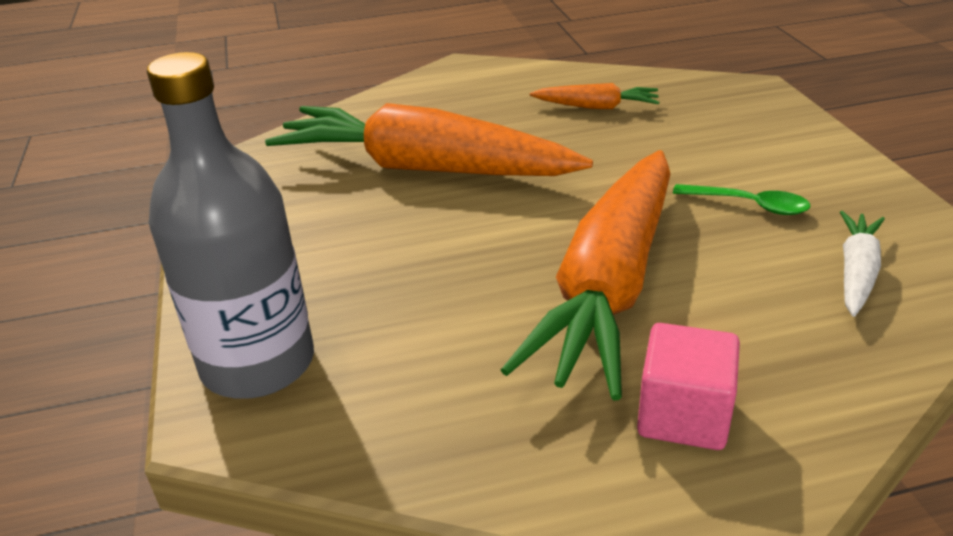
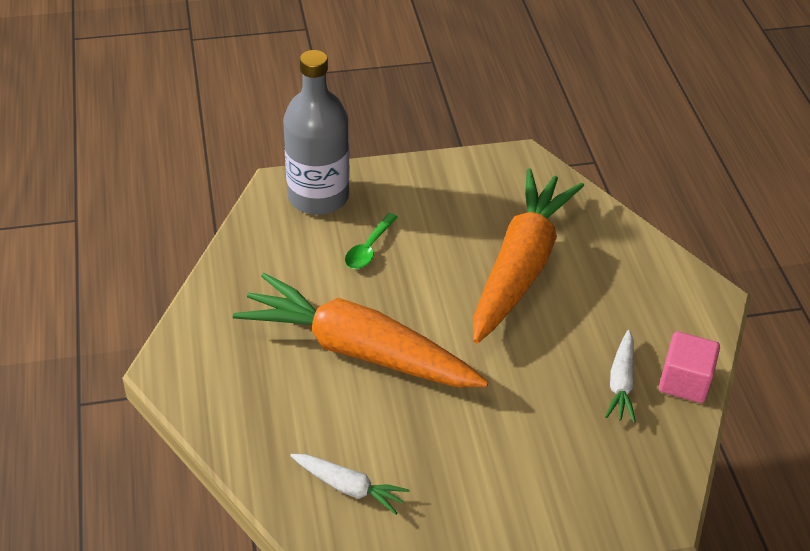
camera: 90 degrees right, 10 degrees up
(597, 107) = (621, 383): orange carrot -> white carrot
(683, 415) = (238, 363): pink cube -> pink cube (684, 382)
(749, 205) = (444, 450): green spoon -> green spoon (369, 248)

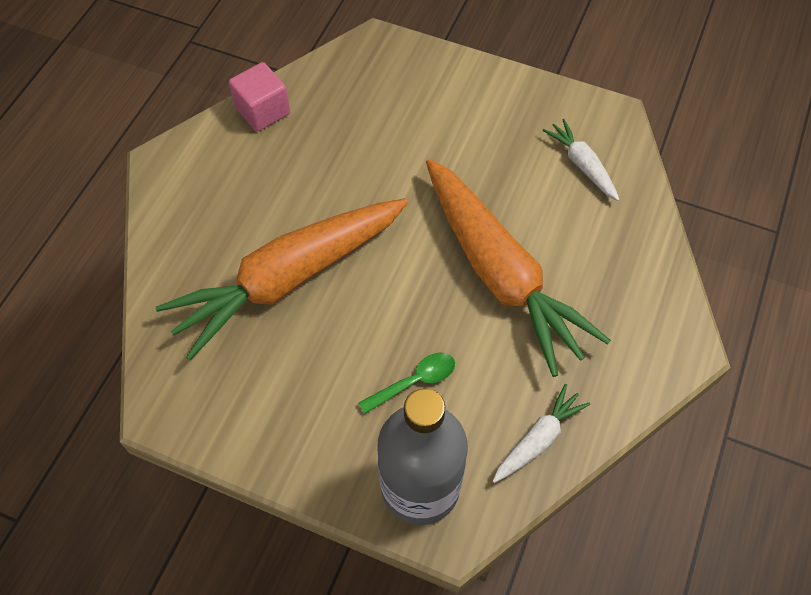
camera: 145 degrees left, 15 degrees up
(621, 383) = (310, 134): white carrot -> white carrot (538, 439)

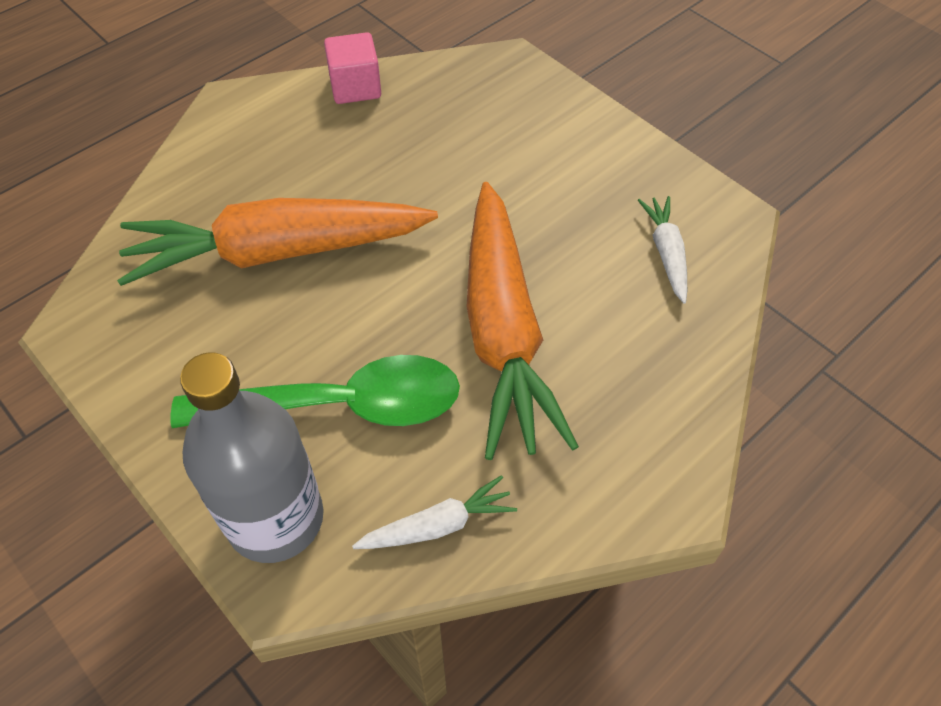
camera: 25 degrees right, 5 degrees down
(414, 381) = (340, 405): green spoon -> green spoon, size x2.21

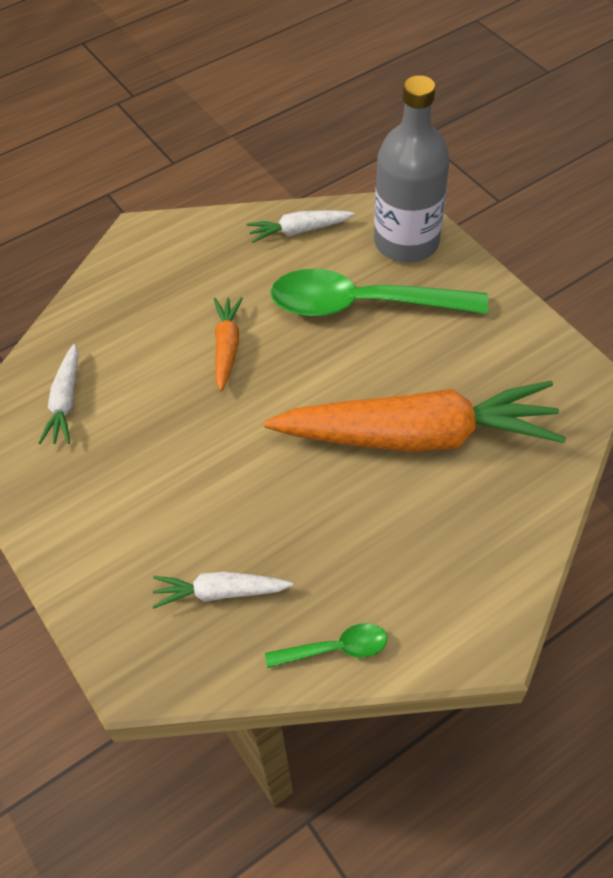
camera: 170 degrees left, 0 degrees up
(355, 87) = (335, 648): pink cube -> green spoon
(457, 113) = (220, 592): none -> white carrot
(503, 332) = (227, 347): orange carrot -> orange carrot, size x0.44

